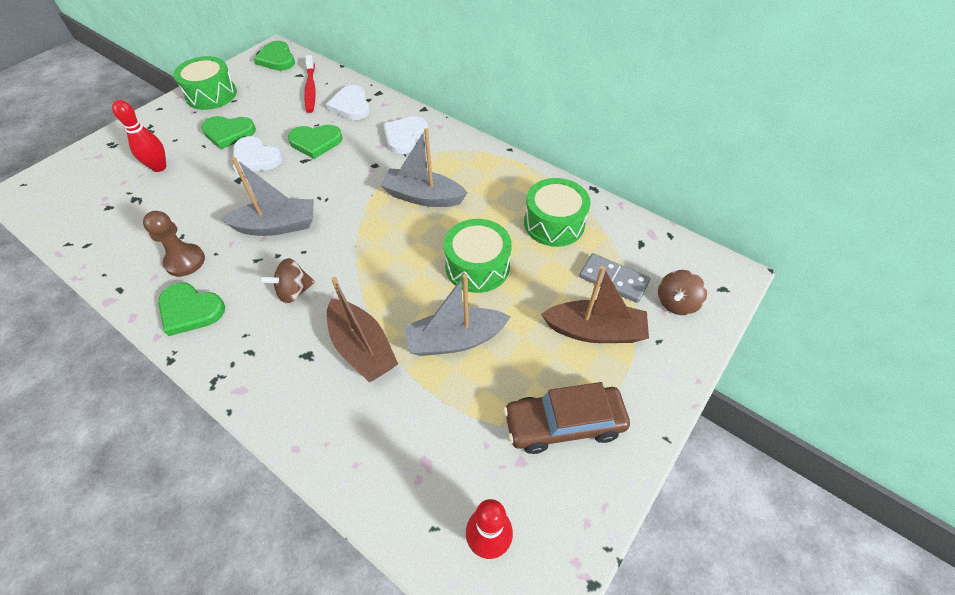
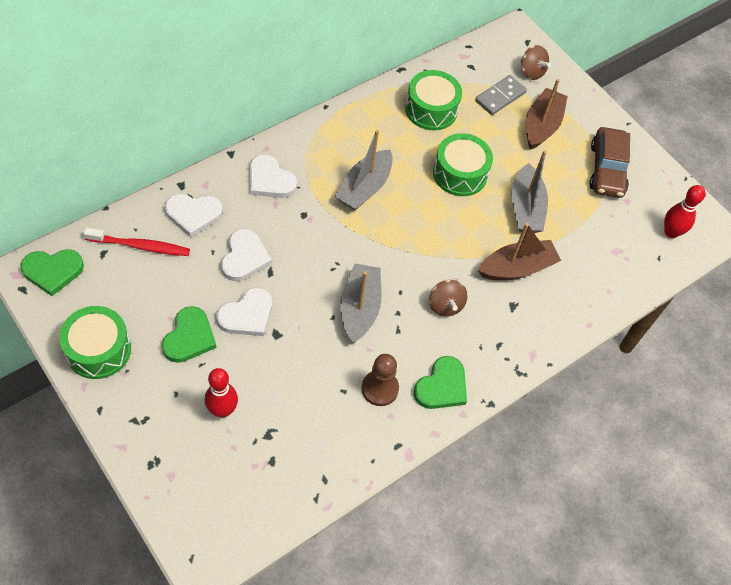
camera: 80 degrees left, 5 degrees up
(315, 142) = (244, 257): green heart -> white heart

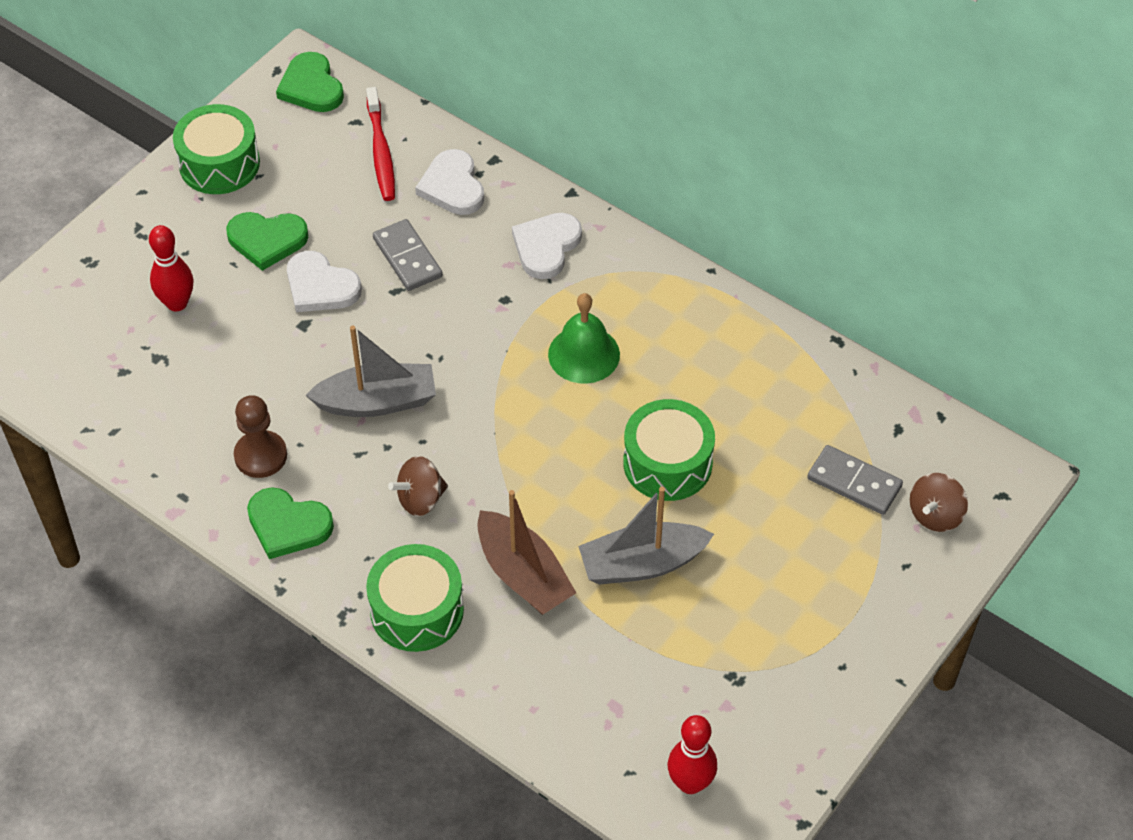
camera: 80 degrees right, 5 degrees down
(244, 257) = (407, 257): white heart -> grey domino
(364, 188) = (584, 354): grey boat -> green bell
(431, 109) = (776, 397): green drum -> green drum (417, 610)
(541, 125) = (824, 552): brown boat -> none
(606, 169) = (778, 664): brown car -> none

